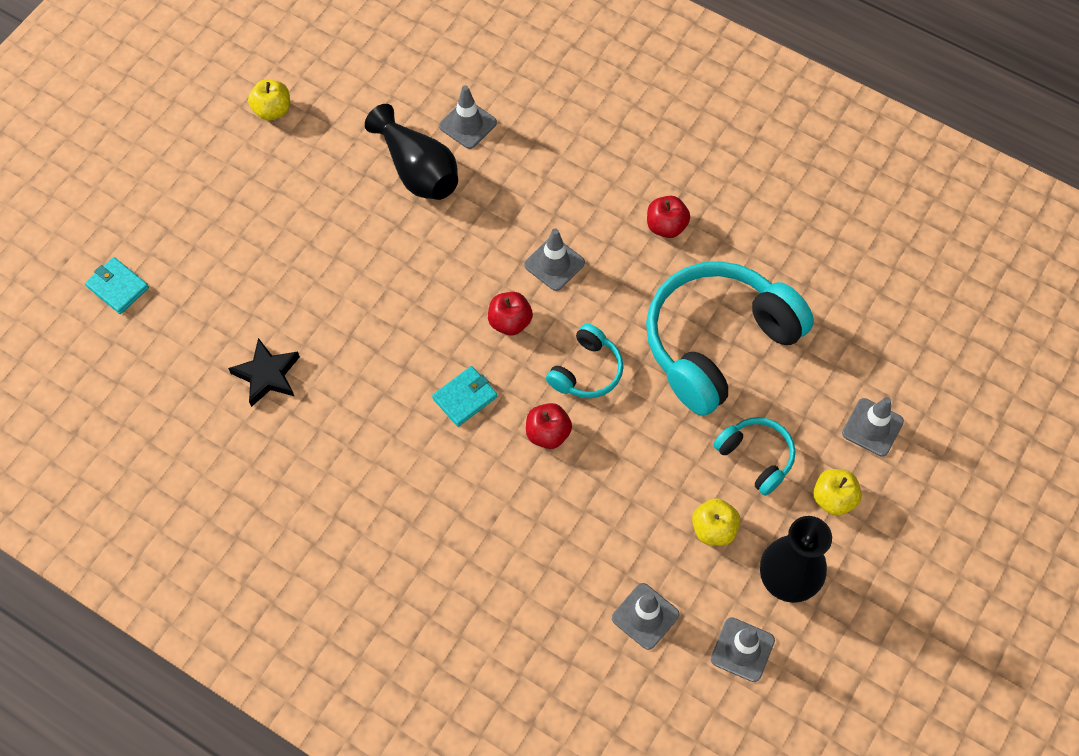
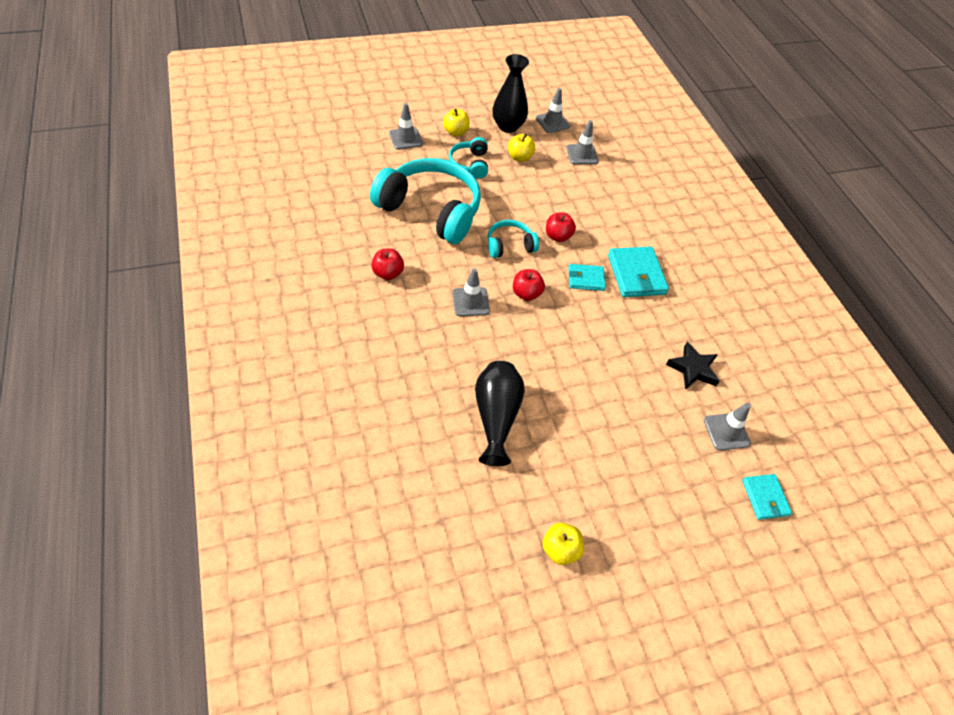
camera: 145 degrees left, 10 degrees down
(414, 455) = (636, 274): none -> turquoise wallet
(468, 124) = (432, 421): grey traffic cone -> grey traffic cone (726, 431)
(717, 343) = (431, 210): turquoise headphones -> turquoise headphones turned 150 degrees counterclockwise

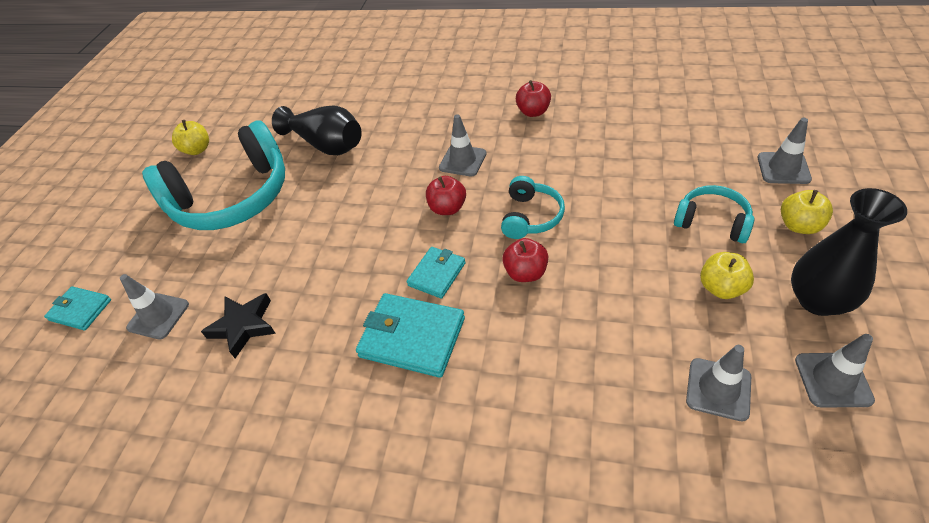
camera: 130 degrees right, 5 degrees down
(431, 210) = (621, 162): turquoise headphones -> turquoise headphones (233, 198)

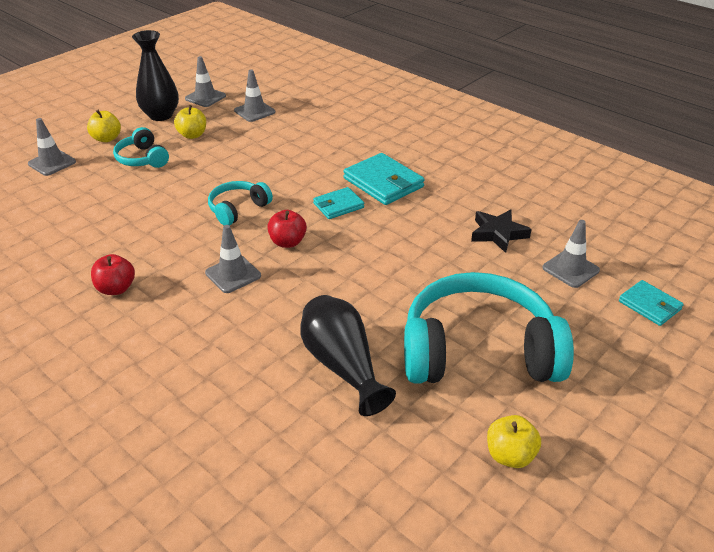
camera: 155 degrees left, 10 degrees down
(525, 273) = (282, 183): red apple -> none

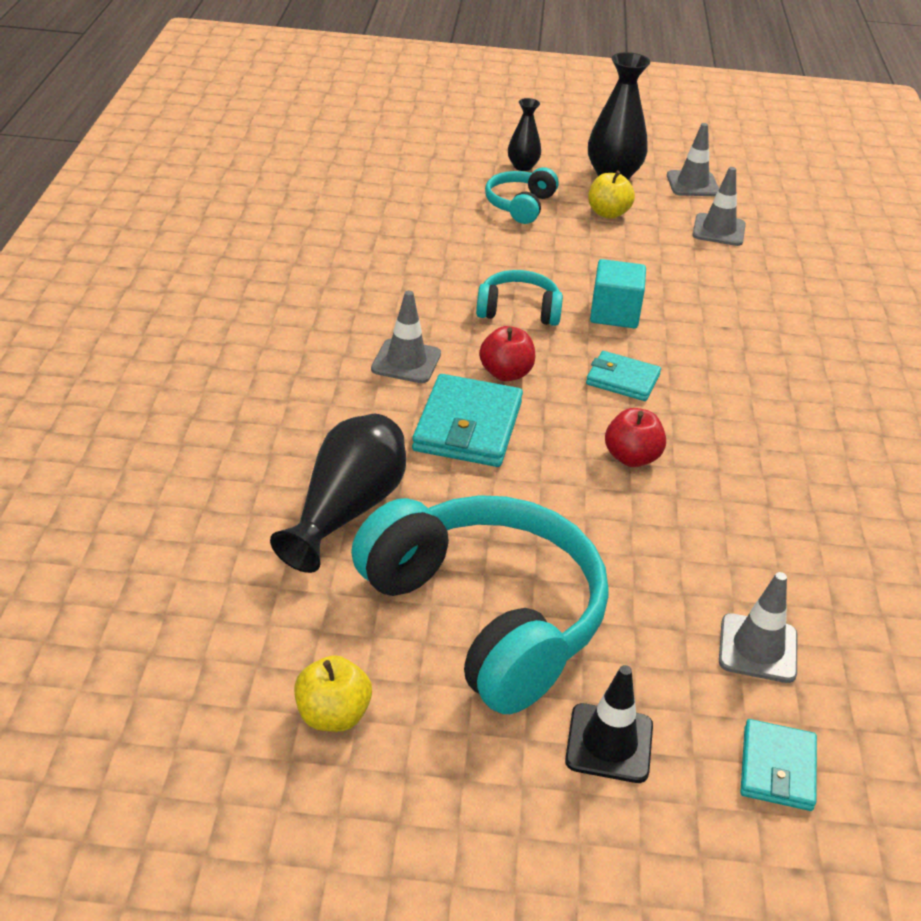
camera: 50 degrees right, 0 degrees up
(52, 163) = (439, 159): grey traffic cone -> none
(107, 139) = (522, 166): yellow apple -> black vase
(116, 288) = (300, 299): red apple -> red apple (631, 458)
(281, 179) = (614, 314): none -> turquoise cube
(383, 182) = (719, 395): turquoise wallet -> turquoise wallet (468, 426)
(498, 233) = (746, 544): black star -> none
(600, 353) = (609, 743): none -> black traffic cone

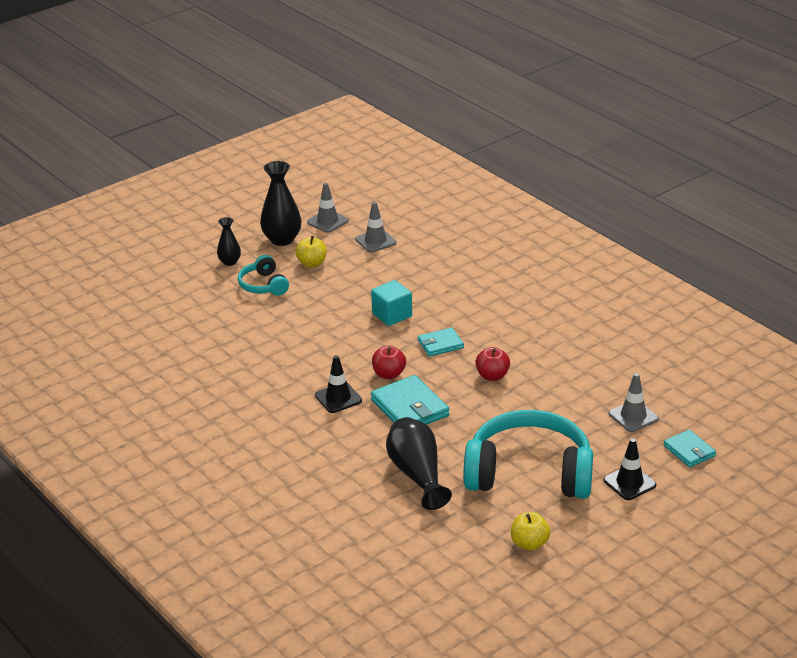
camera: 40 degrees left, 5 degrees down
(406, 362) = (338, 398): grey traffic cone -> black traffic cone
(518, 310) = (348, 341): turquoise headphones -> none

